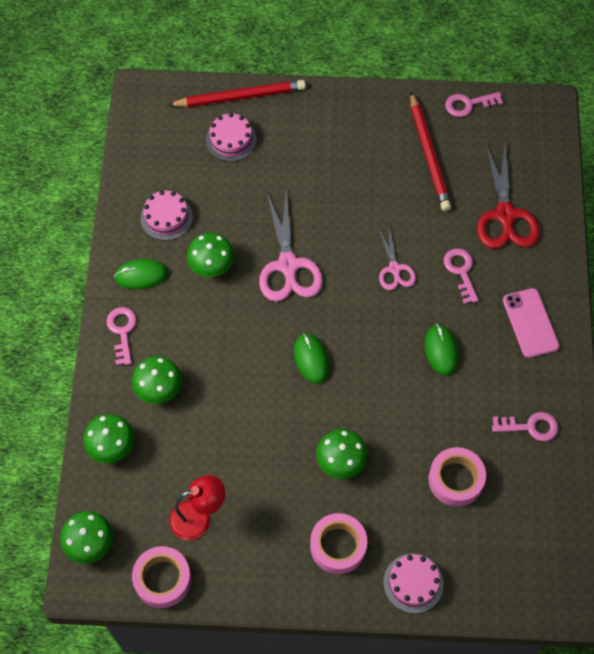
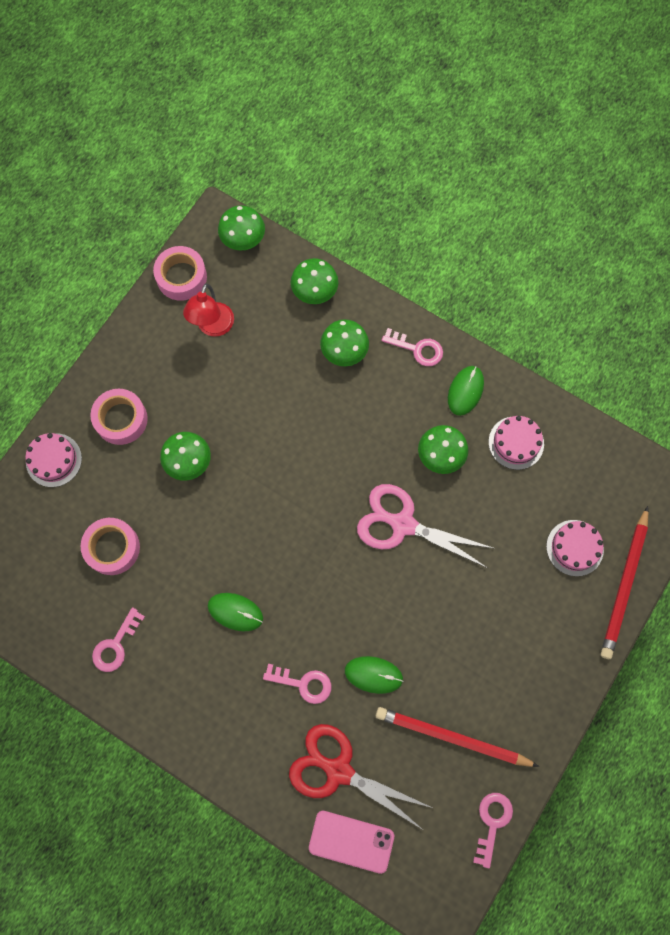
camera: 120 degrees right, 10 degrees up
(311, 359) = (296, 491): green mouse -> green mouse (373, 675)
(394, 269) = (343, 621): pink scissors -> none
(530, 323) = (211, 715): pink phone -> pink phone (351, 841)

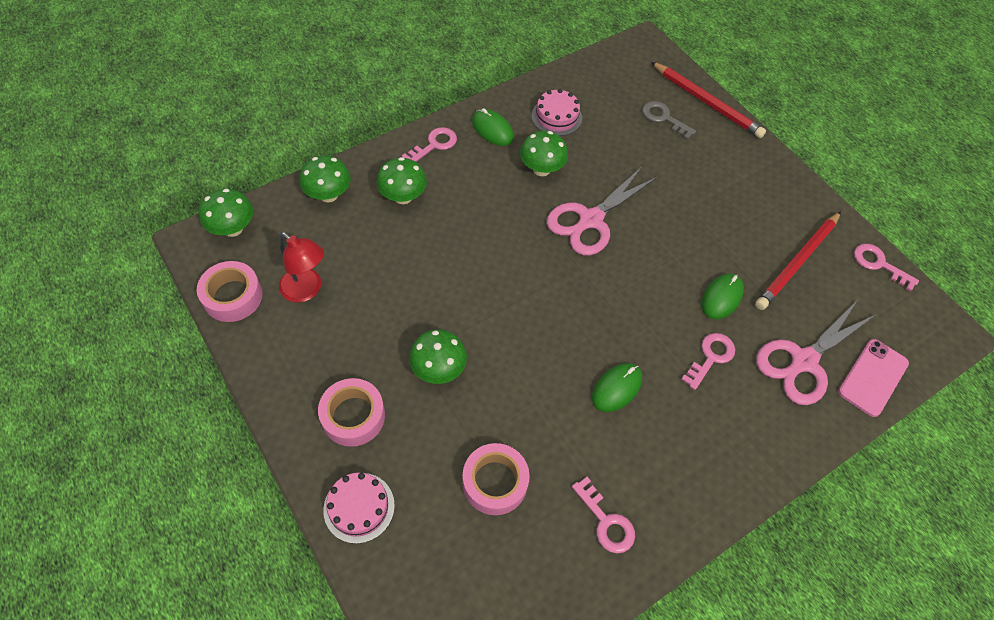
camera: 70 degrees left, 15 degrees down
(339, 771) = (804, 361): red scissors -> pink scissors
(574, 548) = (664, 118): pink cake -> grey key

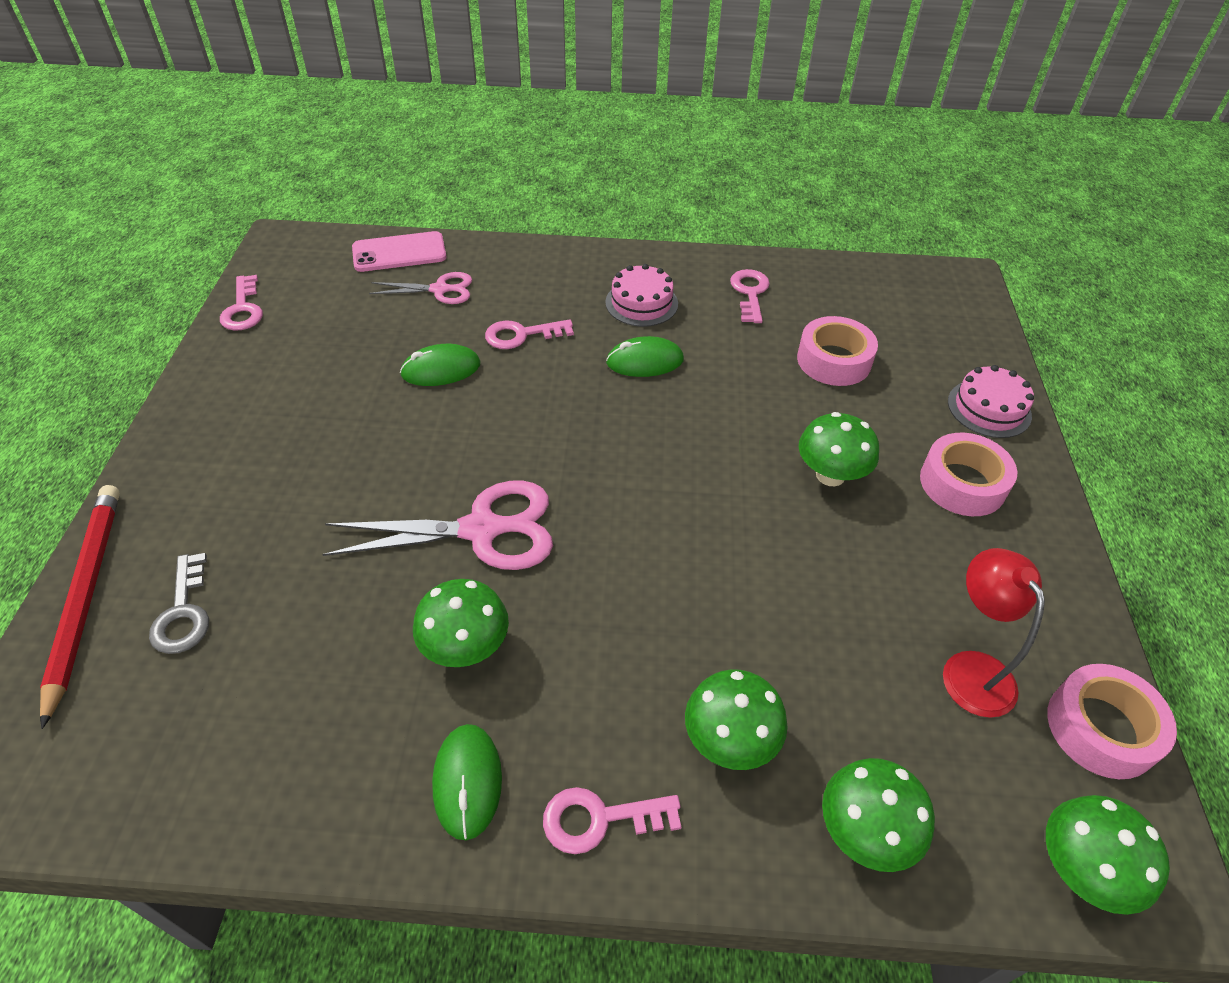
camera: 140 degrees left, 10 degrees down
(556, 117) = (334, 732): pink cake -> pink cake (641, 303)
(797, 262) = (315, 353): red pencil -> none
(804, 361) = (440, 290): pink scissors -> pink scissors, size x0.58

